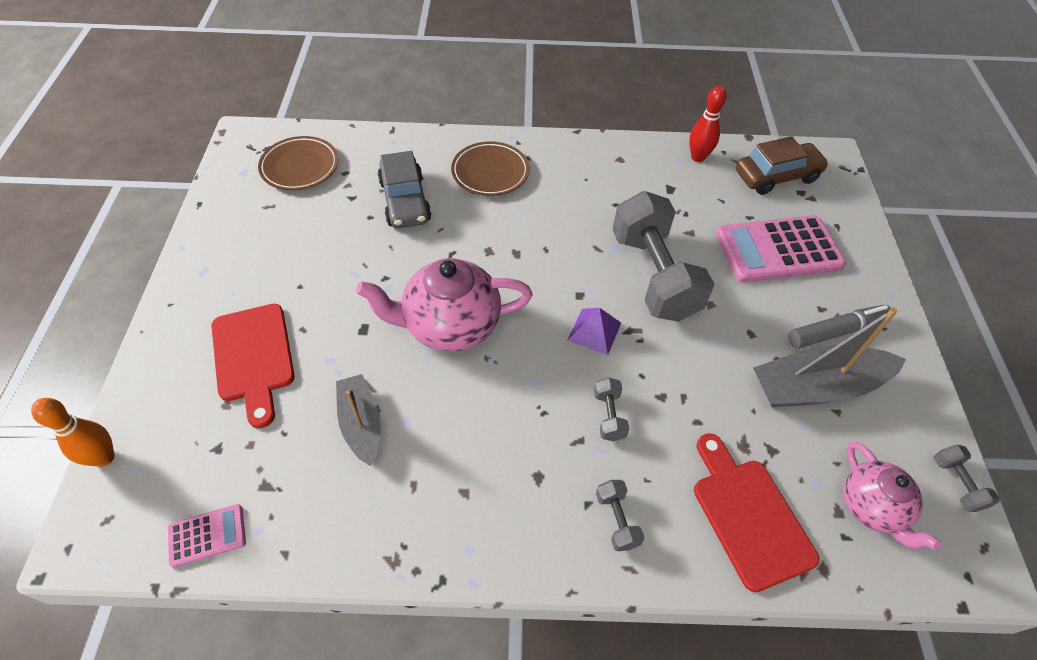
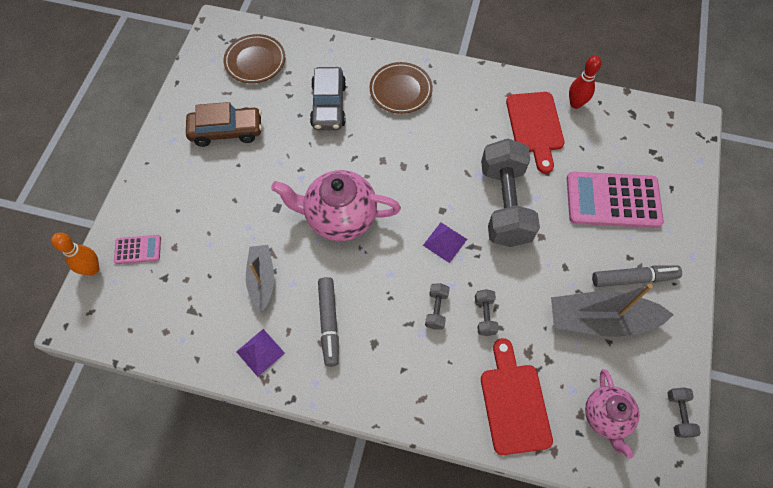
camera: 15 degrees right, 10 degrees up
(207, 535) = (150, 336): pink calculator -> pink calculator (138, 249)
(253, 357) = (197, 215): red cutting board -> red cutting board (535, 126)
(379, 523) = (260, 352): none -> purple pyramid
(469, 462) = (329, 323): none -> grey marker
(616, 520) = (420, 385): grey dumbbell -> grey dumbbell (485, 316)
(776, 176) = (636, 133): brown car -> brown car (226, 131)

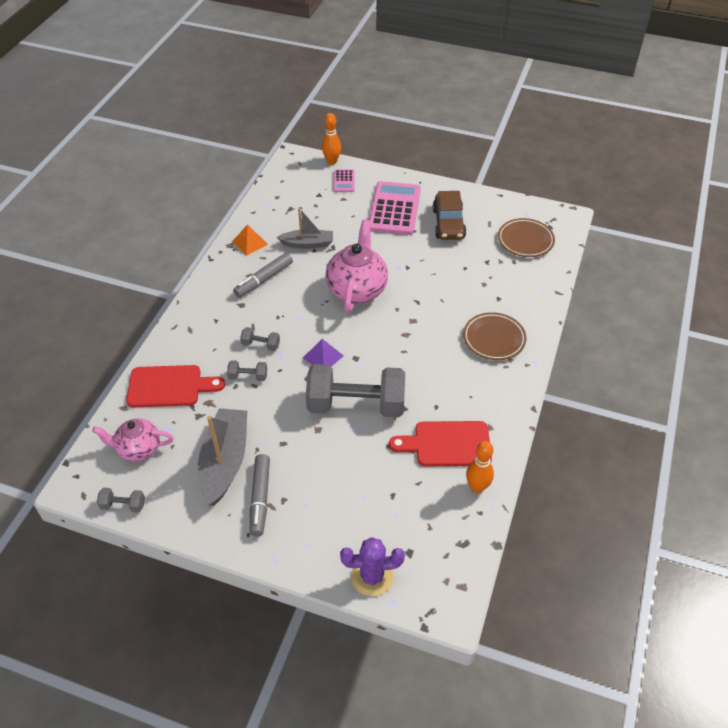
camera: 95 degrees right, 15 degrees down
(260, 352) = (250, 243): purple pyramid -> orange pyramid
(329, 105) = (475, 287): grey car -> none
(329, 323) = (264, 280): grey marker -> grey marker turned 45 degrees counterclockwise
(575, 104) = (477, 487): red bowling pin -> orange bowling pin
(613, 200) = (350, 498): pink calculator -> pink calculator (394, 209)
(683, 177) = (372, 576): none -> purple cactus

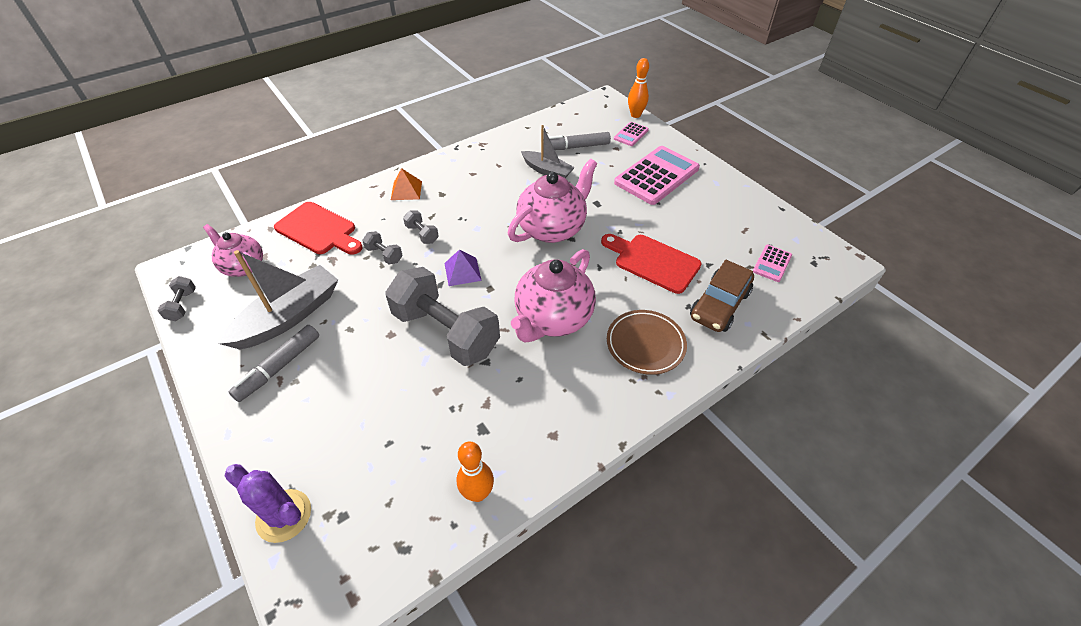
camera: 35 degrees right, 0 degrees up
(123, 505) = (182, 305): grey dumbbell -> grey dumbbell turned 45 degrees clockwise
(250, 243) = (500, 149): orange pyramid -> orange pyramid (406, 190)
(264, 280) = (480, 183): grey marker -> grey marker (575, 147)
(420, 355) = (553, 319): none -> pink teapot
(447, 444) = (493, 425): red cutting board -> red cutting board (653, 262)
(448, 224) = (699, 211): brown car -> brown car (719, 305)
(525, 240) = (772, 263): brown plate -> pink calculator

